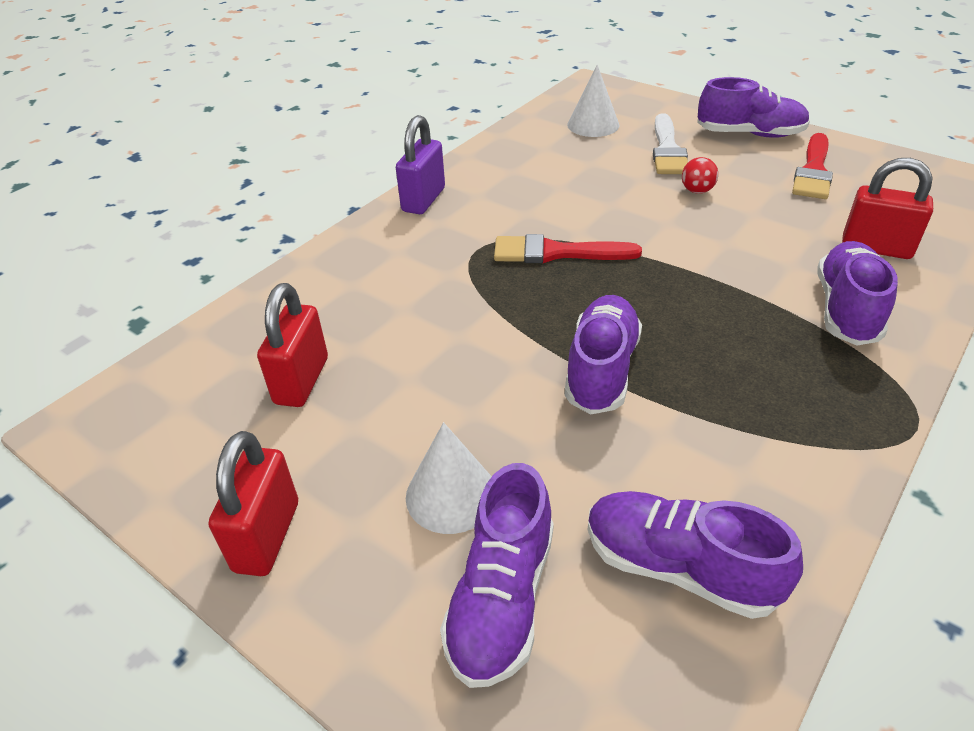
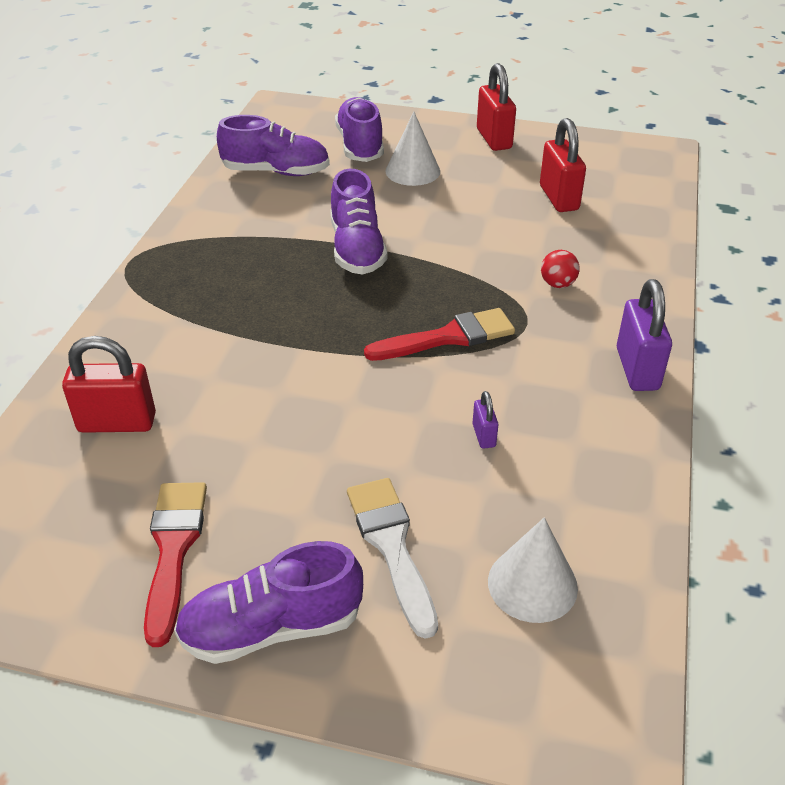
camera: 155 degrees right, 0 degrees up
(574, 185) = (484, 435): none -> purple padlock
(697, 191) = (328, 465): red ball -> red ball (557, 284)
(846, 310) = (162, 341): purple shoe -> none

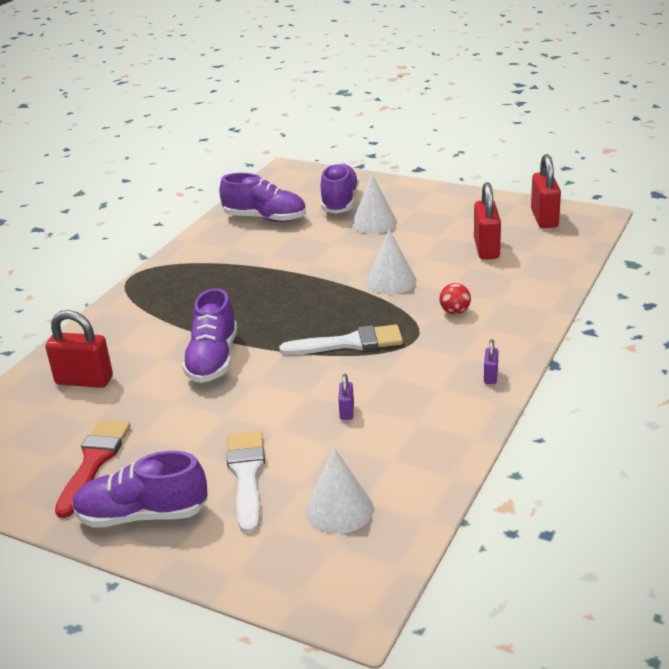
camera: 15 degrees right, 10 degrees down
(357, 249) = (305, 277): purple shoe -> purple shoe (213, 359)
(448, 337) = (349, 343): red brush -> white brush
(464, 248) = (391, 281): none -> white cone
(494, 139) = (452, 201): red padlock -> red padlock (544, 218)
(637, 369) = (490, 376): purple padlock -> purple padlock, size x0.50

